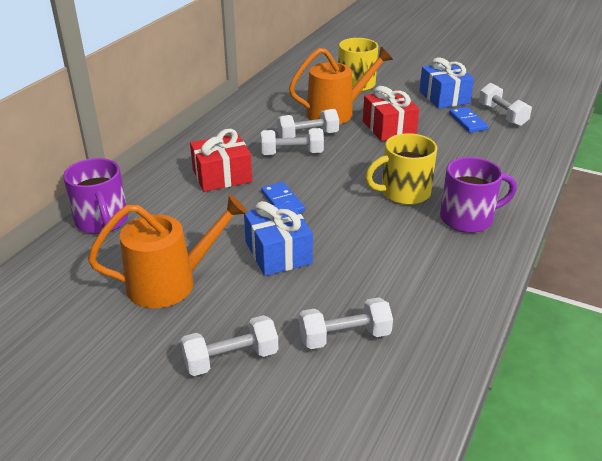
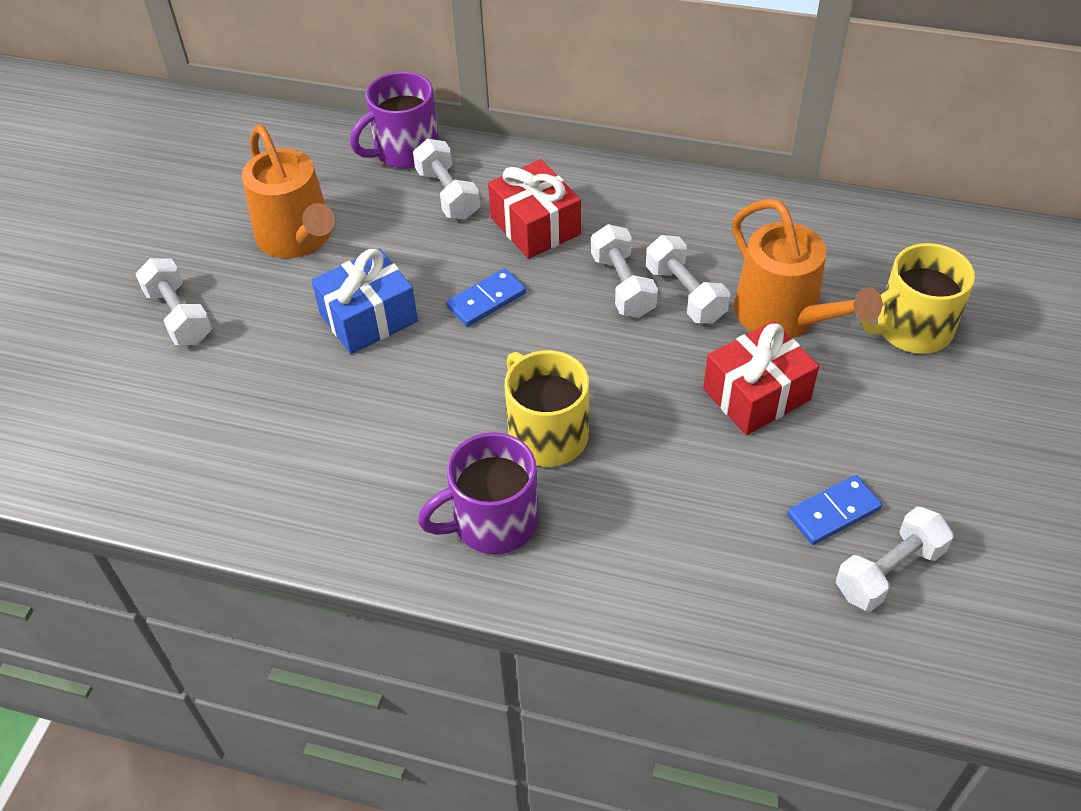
camera: 80 degrees right, 15 degrees up
(344, 336) = (217, 406): white dumbbell -> white dumbbell (448, 194)
(444, 97) = (927, 469): blue gift -> none
(468, 218) = (492, 522): purple mug -> purple mug turned 90 degrees clockwise

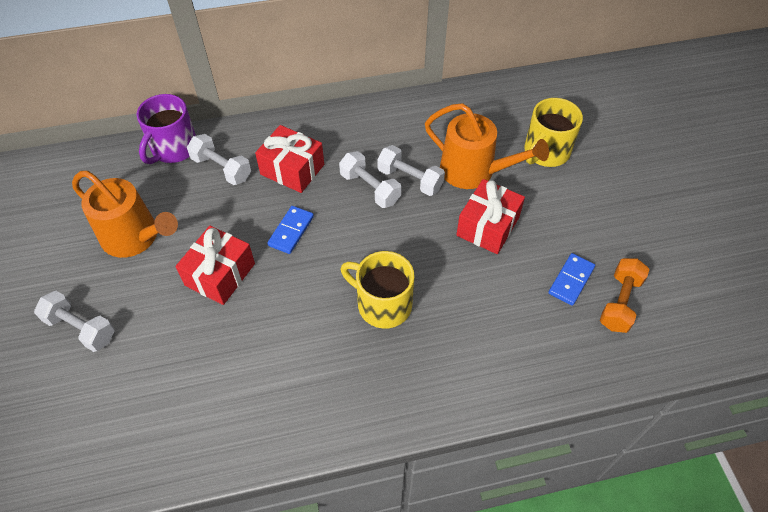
camera: 30 degrees left, 5 degrees up
(369, 318) = (220, 274): blue gift -> red gift
(492, 522) = (385, 377): purple mug -> none
(889, 571) = (619, 302): white dumbbell -> orange dumbbell

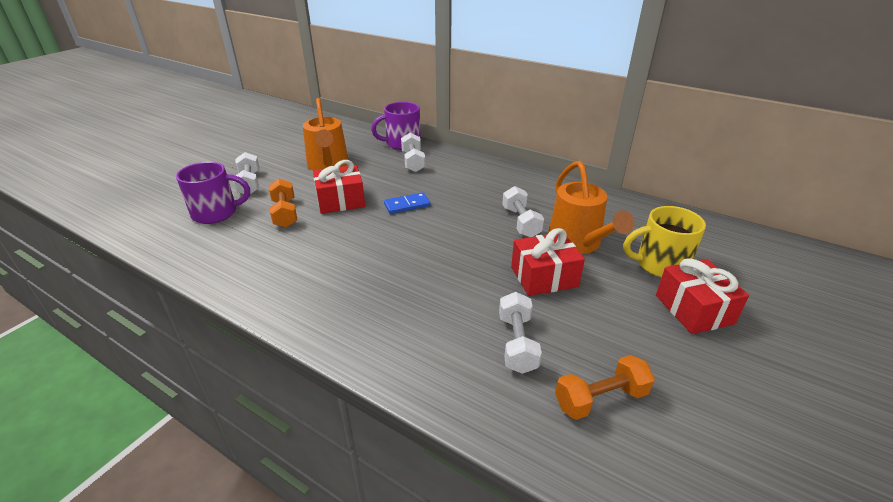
camera: 45 degrees right, 20 degrees down
(107, 392) = (216, 213): none -> purple mug
(185, 333) = (285, 213): none -> orange dumbbell
(292, 169) = (451, 181): red gift -> red gift (694, 309)
(370, 188) = (486, 212): white dumbbell -> white dumbbell (517, 343)
(382, 304) = (404, 269): yellow mug -> none
(571, 280) = (571, 352): blue domino -> none

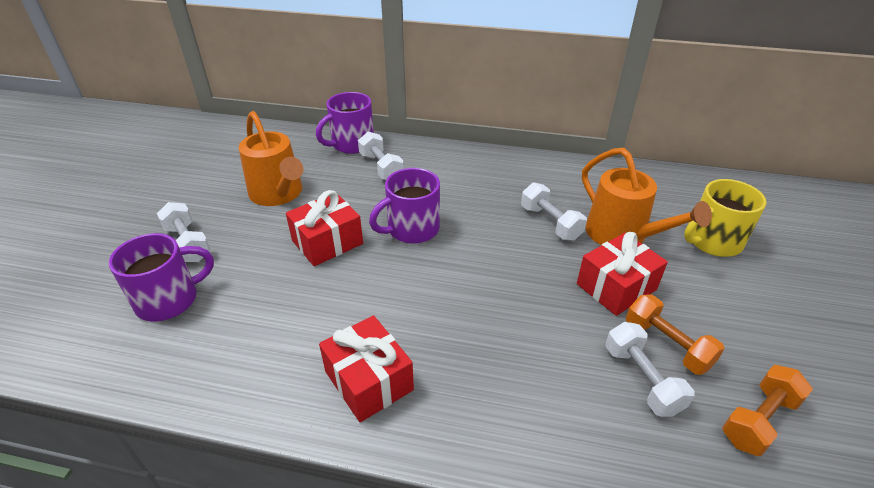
camera: 20 degrees left, 5 degrees up
(285, 213) = (266, 277): orange dumbbell -> orange dumbbell (667, 345)
(407, 205) = (411, 229): blue domino -> purple mug
(694, 309) = (773, 286): red gift -> red gift (369, 380)

